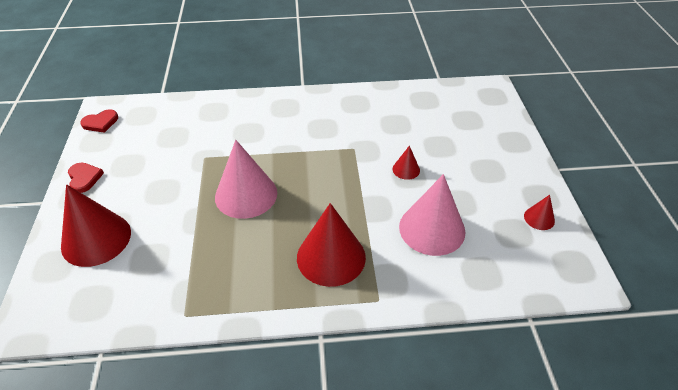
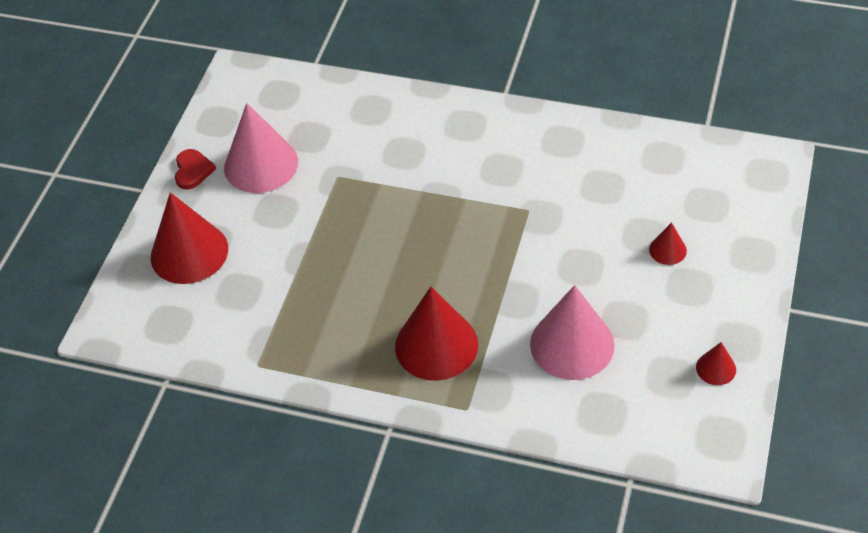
camera: 25 degrees right, 5 degrees up
(100, 123) = (228, 94): red heart -> none
(246, 195) = (369, 241): pink cone -> pink cone (261, 164)
(406, 169) = (581, 257): red cone -> red cone (667, 250)

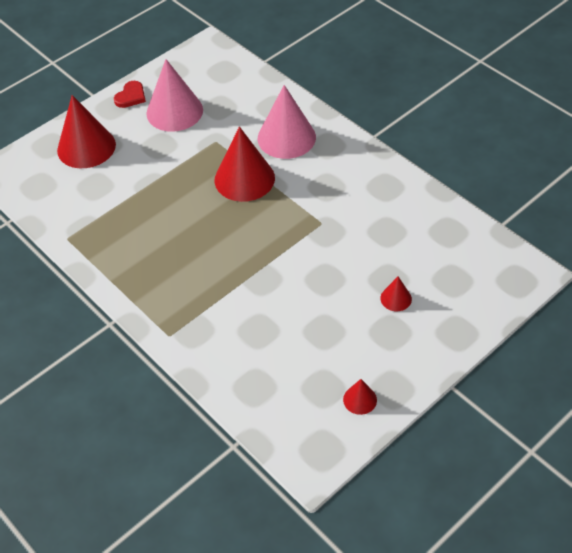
camera: 30 degrees right, 0 degrees up
(436, 345) = (185, 283): red cone -> red cone (244, 179)
(572, 344) = (273, 329): pink cone -> pink cone (286, 137)

